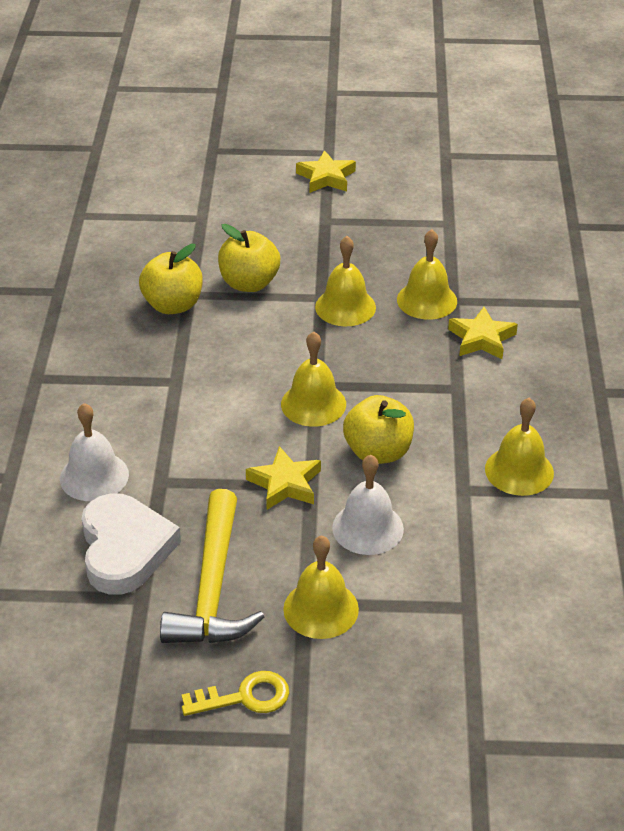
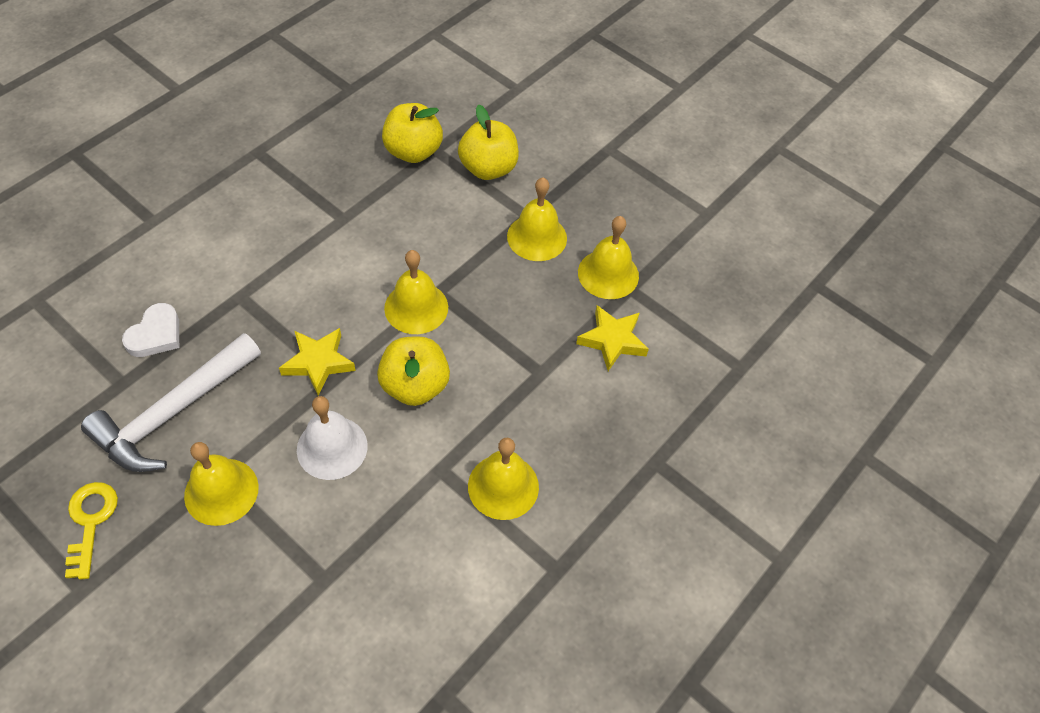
camera: 35 degrees right, 15 degrees up
(94, 476) = (203, 259): white bell -> none
(125, 549) = (156, 334): white heart -> white heart, size x0.58
(213, 588) = (173, 413): yellow hammer -> white hammer
(244, 697) = (90, 522): yellow key -> yellow key turned 120 degrees counterclockwise
(326, 177) = (653, 110): yellow star -> none

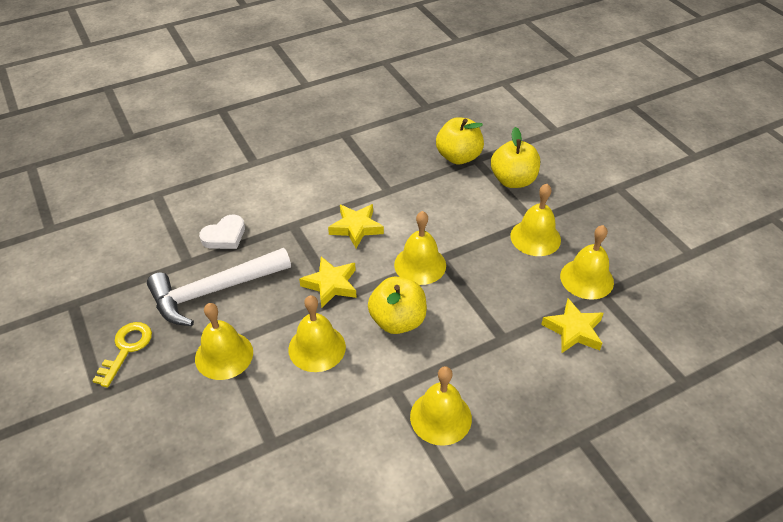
camera: 25 degrees right, 10 degrees down
(321, 279) = (356, 228): none -> yellow star
(332, 447) = (317, 348): white bell -> yellow bell

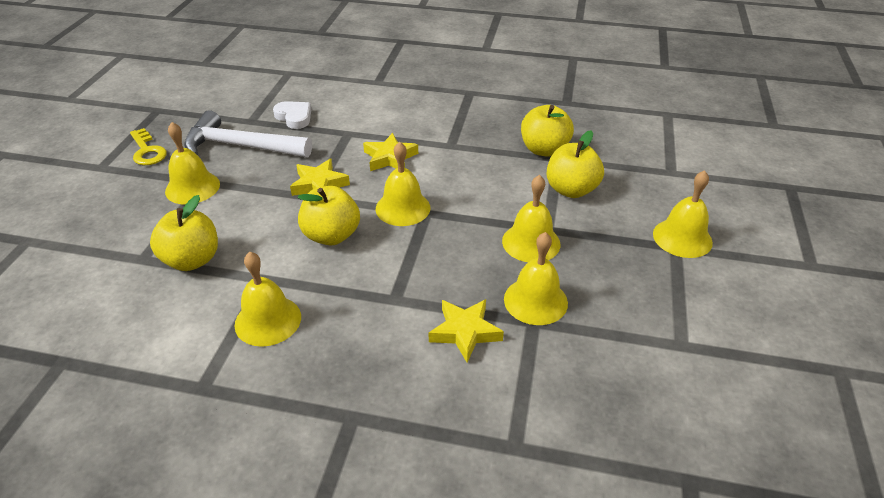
camera: 40 degrees right, 5 degrees down
(126, 349) = (147, 151): yellow key -> yellow key turned 90 degrees clockwise
(224, 236) = (294, 117): white heart -> white heart turned 135 degrees counterclockwise
(316, 415) = (192, 260): none -> yellow apple
(317, 348) = (253, 218): yellow bell -> yellow bell (682, 238)

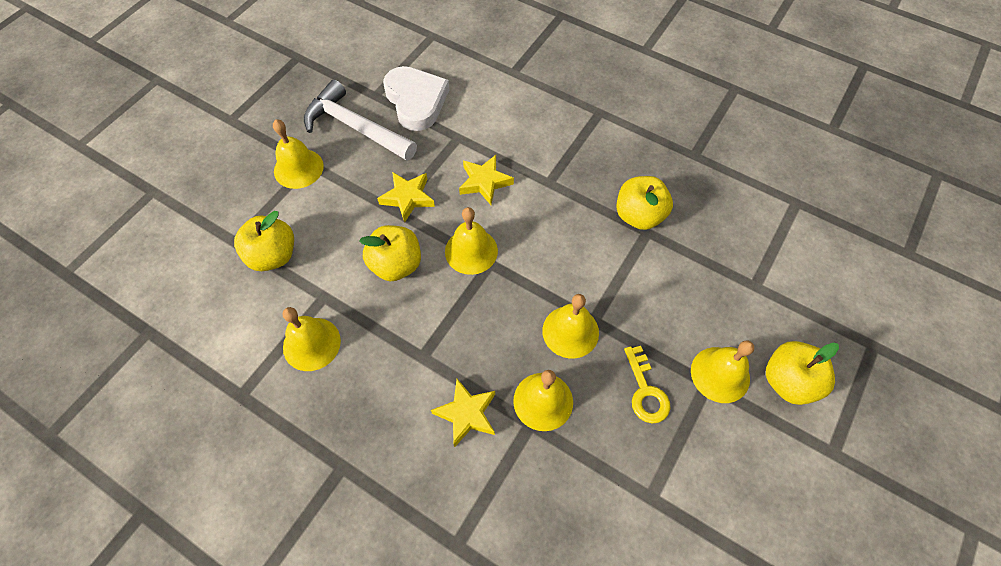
camera: 20 degrees right, 20 degrees up
(147, 151) = (274, 110): yellow key -> yellow key (645, 390)
(294, 117) = (416, 101): white heart -> white heart, size x1.72
(571, 190) = (640, 278): yellow apple -> yellow apple (788, 381)

